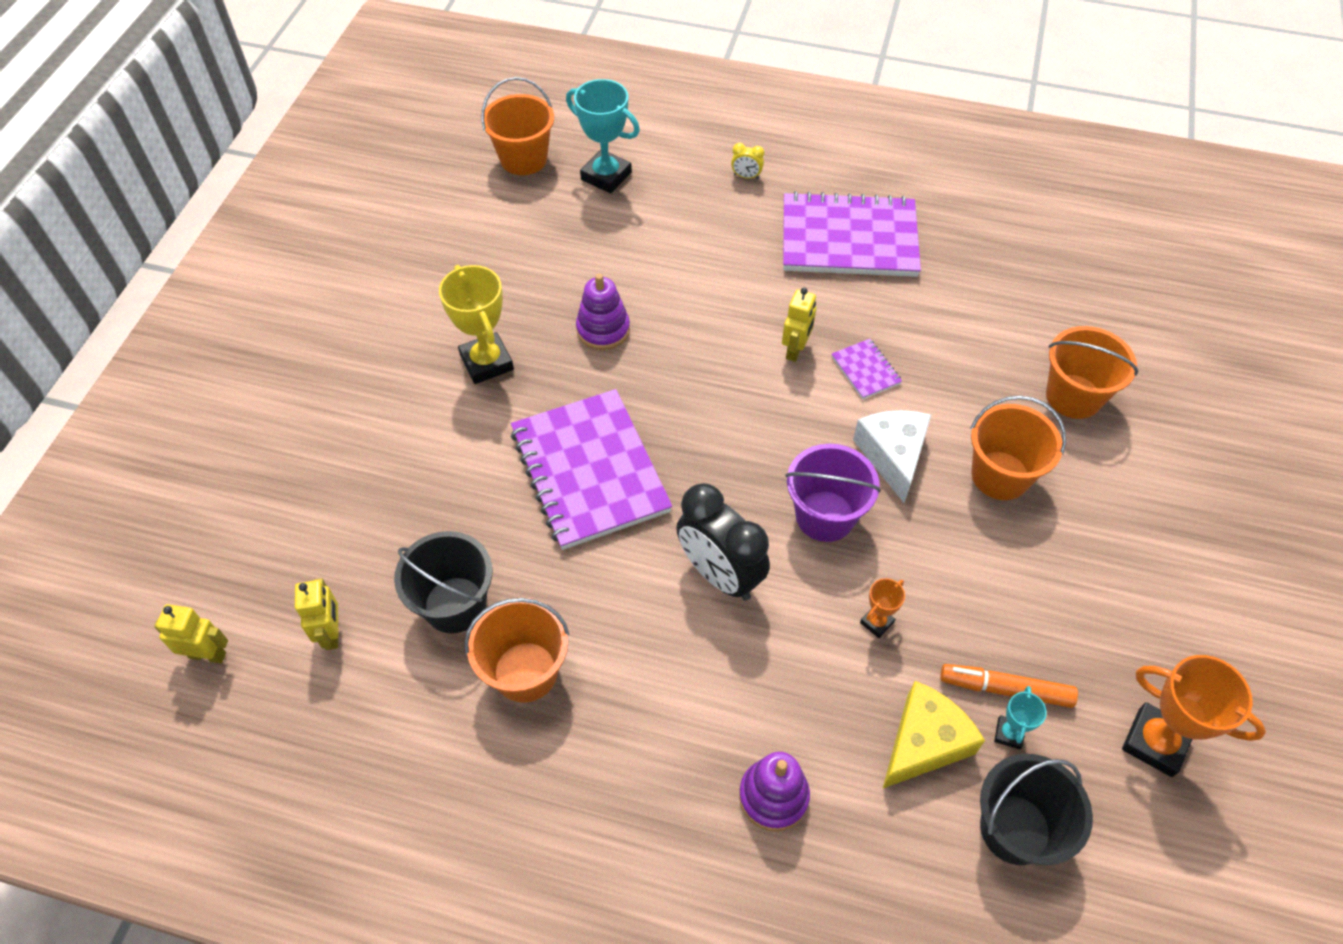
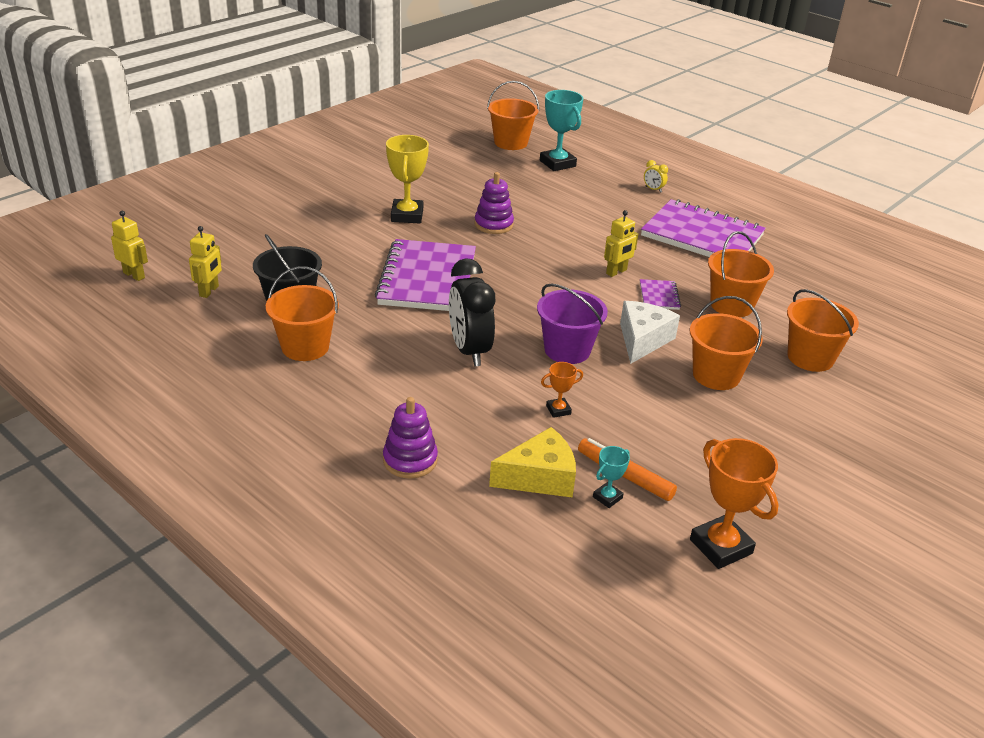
camera: 25 degrees right, 20 degrees down
(948, 348) = (731, 305): none -> orange bucket
(1015, 829) = (568, 544): black bucket -> none

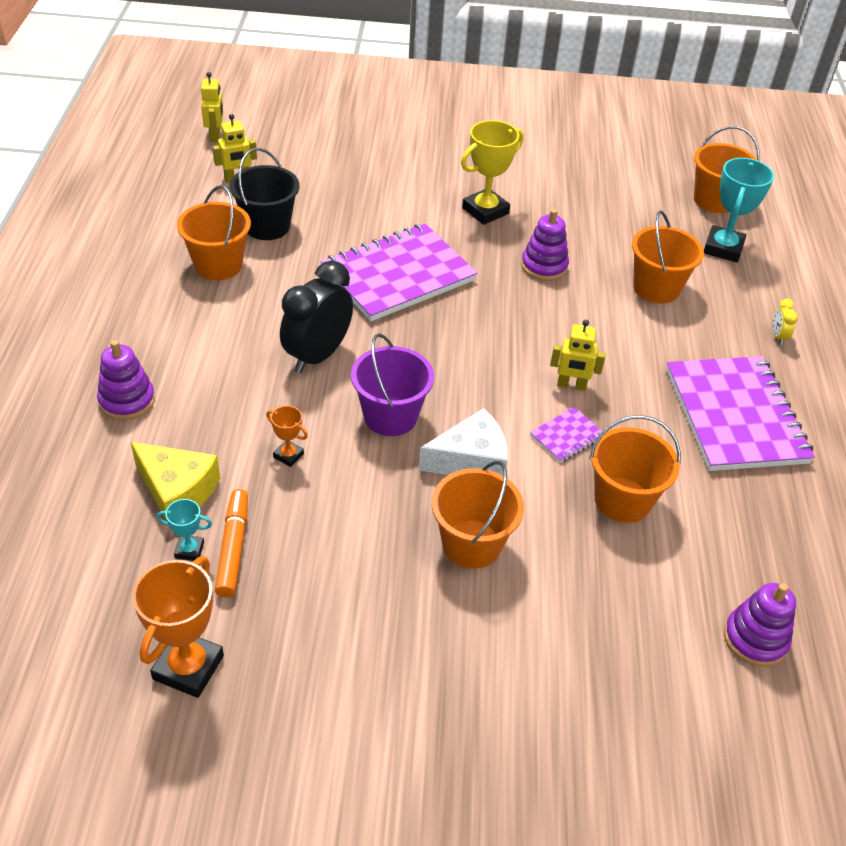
camera: 50 degrees right, 10 degrees up
(810, 357) = (598, 611): orange bucket -> orange bucket (656, 288)
(872, 319) = (755, 639): none -> purple stacking toy

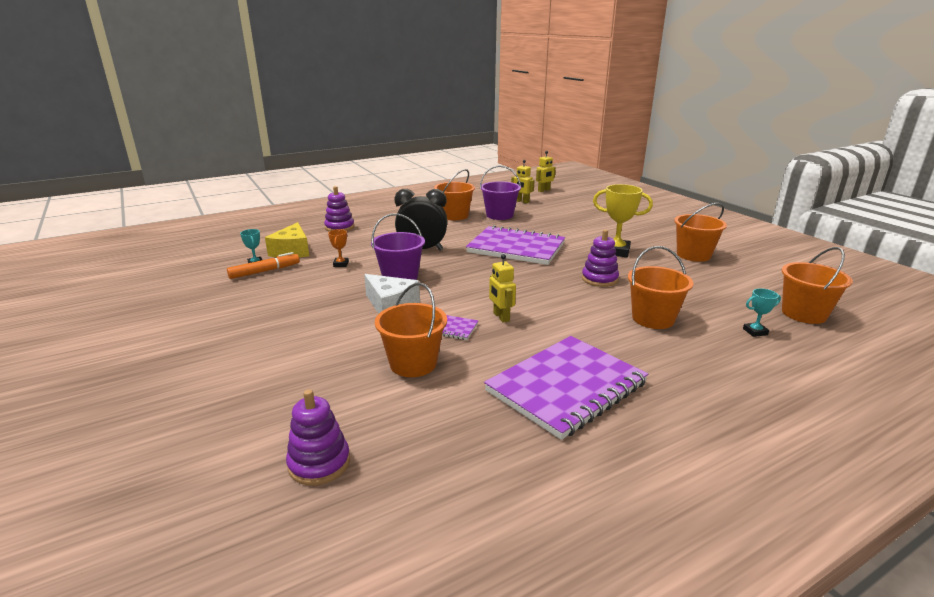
camera: 60 degrees right, 20 degrees down
(188, 667) = (179, 284): orange trophy -> none
(267, 226) = (499, 215): black bucket -> purple bucket
(471, 544) = (321, 325): orange bucket -> orange bucket (693, 255)
(723, 248) = (755, 332): turquoise trophy -> turquoise trophy, size x0.50
(778, 336) = (698, 383): yellow clock -> none

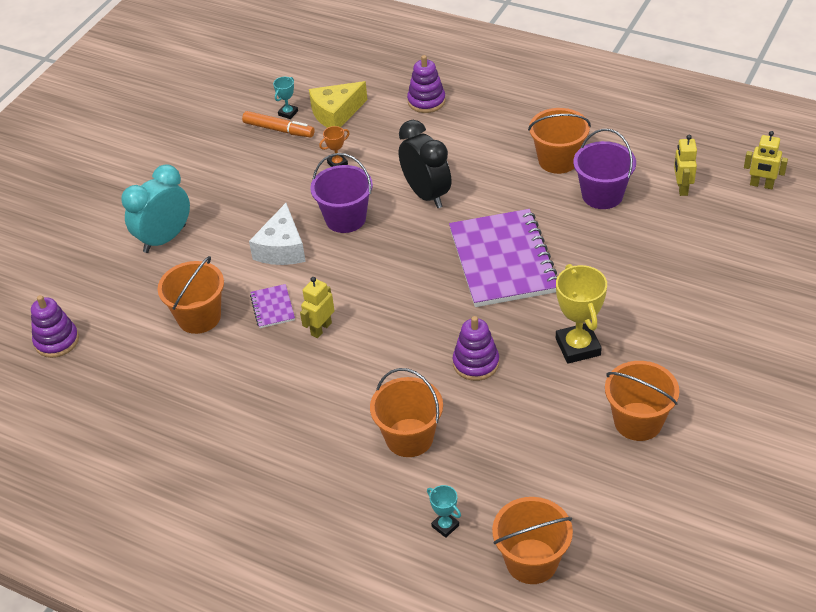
camera: 60 degrees right, 20 degrees up
(288, 350) = (164, 239): none -> turquoise clock
(566, 387) = (231, 422): purple notebook -> none

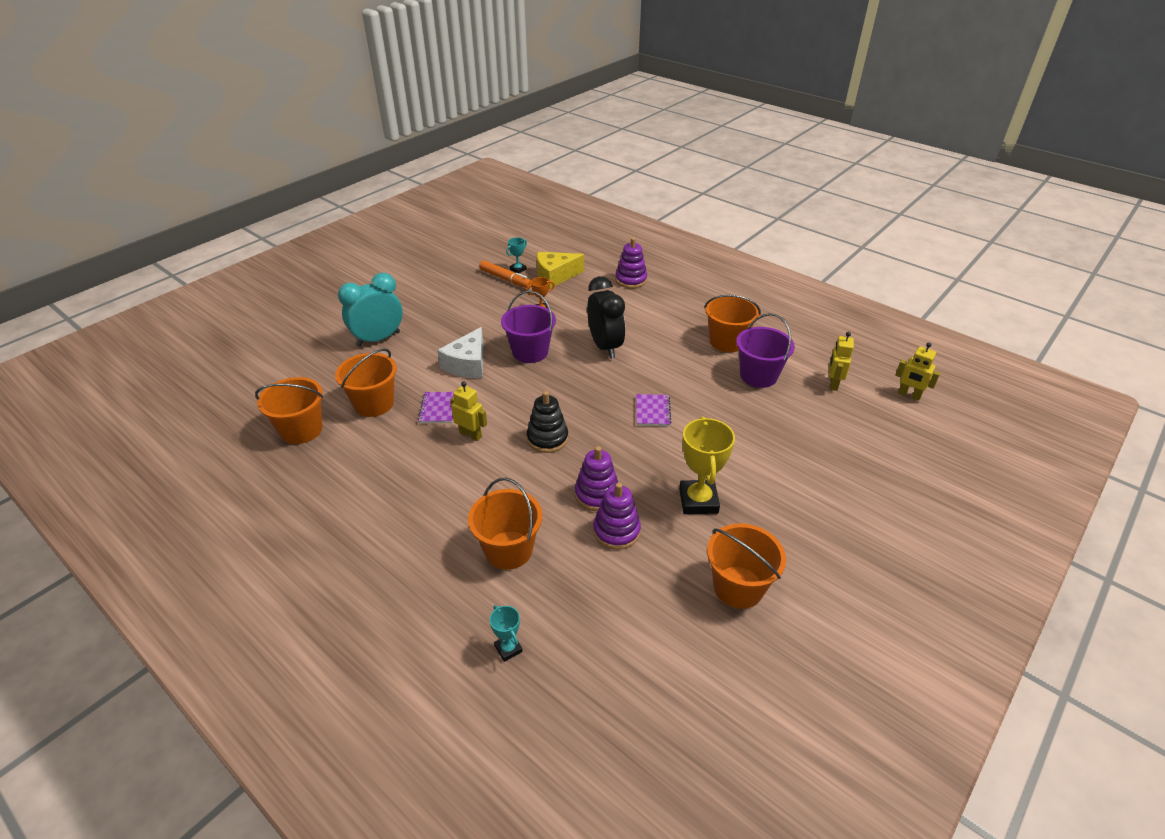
camera: 10 degrees right, 5 degrees down
(57, 341) = (251, 398): purple stacking toy -> purple stacking toy (616, 531)
(321, 329) = (471, 435): yellow robot -> yellow robot turned 75 degrees clockwise
(403, 315) = (547, 438): none -> black stacking toy
(503, 261) = (652, 411): purple notebook -> purple notebook, size x0.42
(531, 561) = (582, 712): orange bucket -> orange bucket (301, 430)

